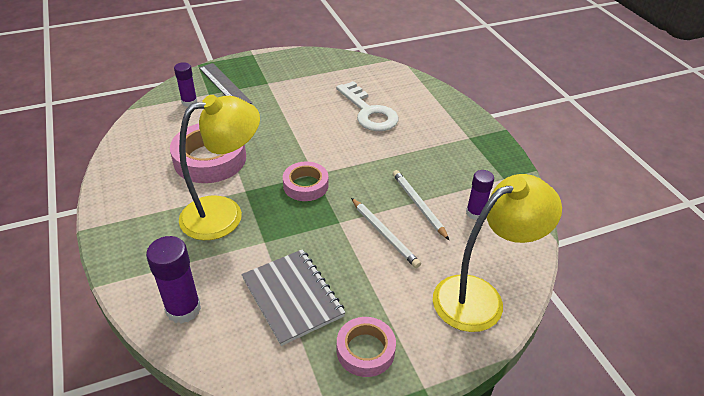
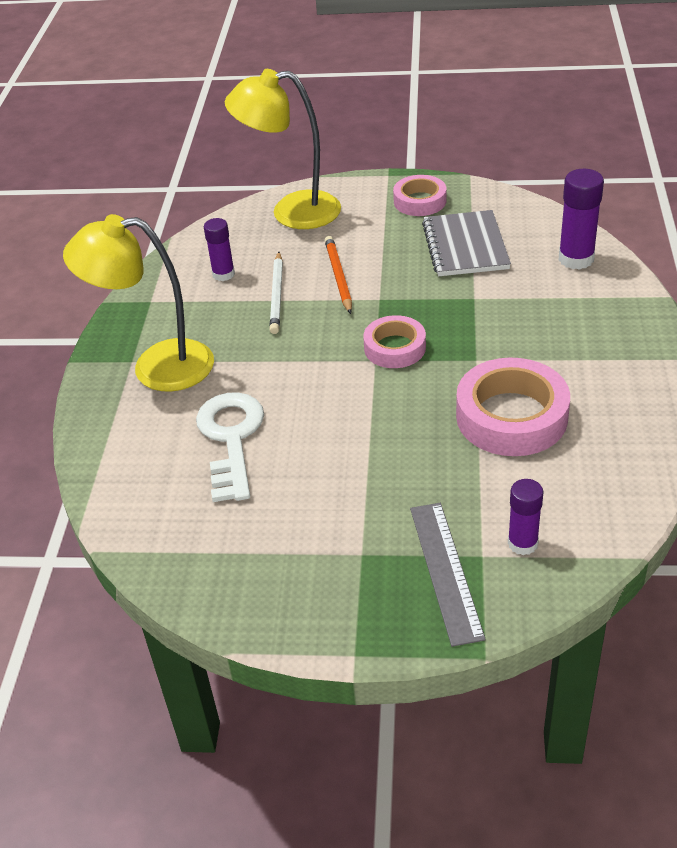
camera: 150 degrees left, 0 degrees up
(224, 214) = (511, 337): yellow lamp -> yellow lamp (156, 367)
(384, 234) = (338, 276): white pencil -> orange pencil

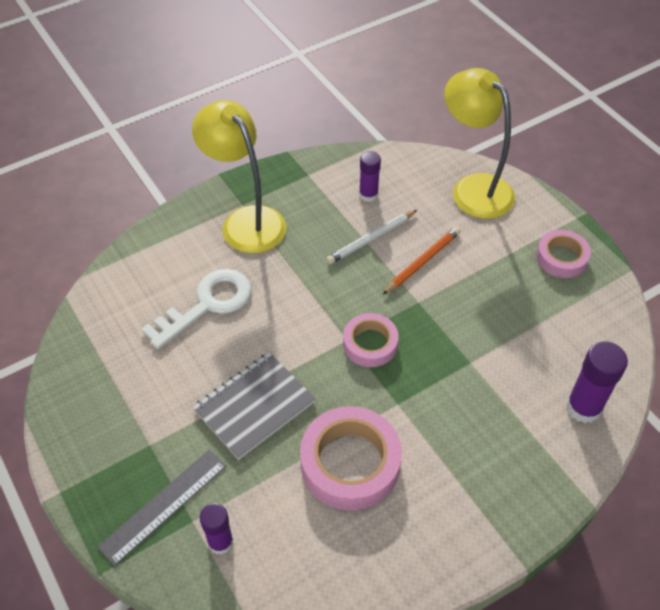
camera: 50 degrees right, 10 degrees up
(465, 246) = (530, 320): grey notebook -> grey notebook (254, 406)

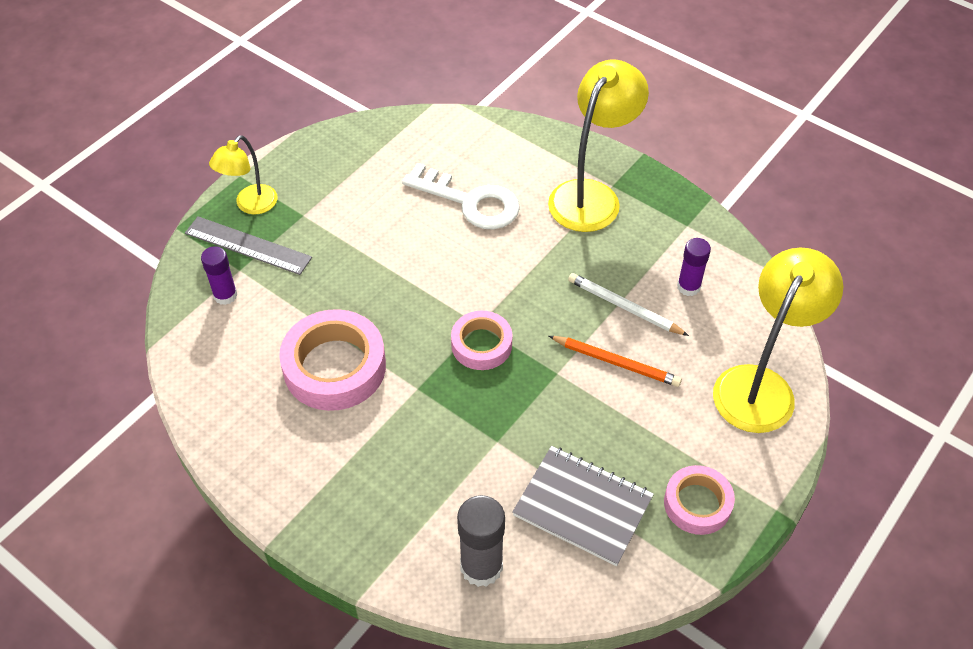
camera: 70 degrees right, 0 degrees up
(109, 490) = (250, 205): none -> yellow lamp
(254, 406) = (369, 275): grey notebook -> grey notebook (582, 507)
(583, 407) = (481, 566): purple glue stick -> grey glue stick

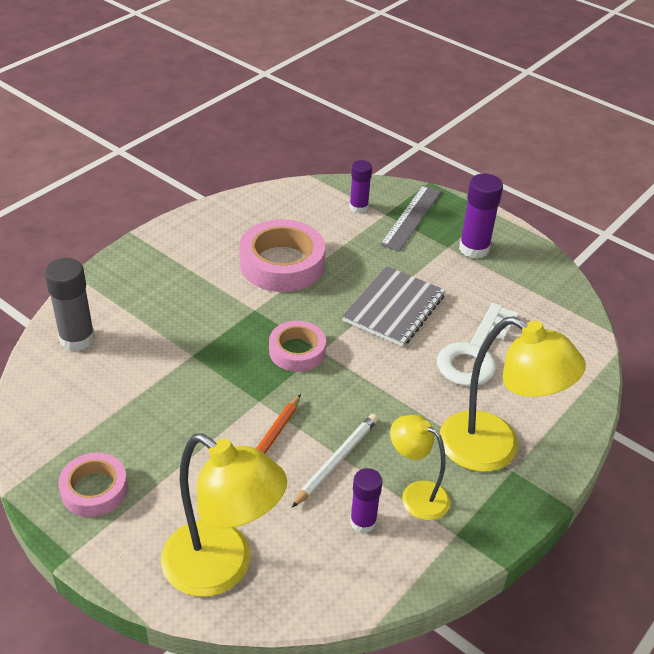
camera: 90 degrees right, 10 degrees down
(250, 205) = (456, 218): yellow lamp -> yellow lamp (416, 495)
(307, 193) = (474, 249): none -> purple glue stick
(582, 507) = (113, 405): grey notebook -> grey notebook (394, 308)

